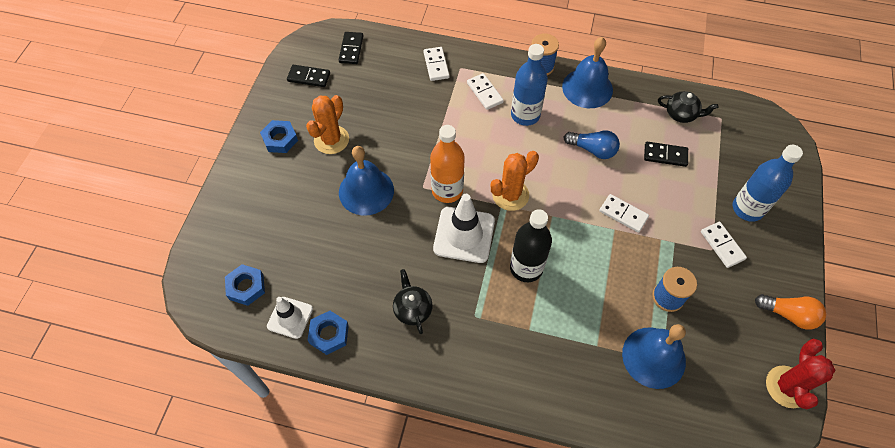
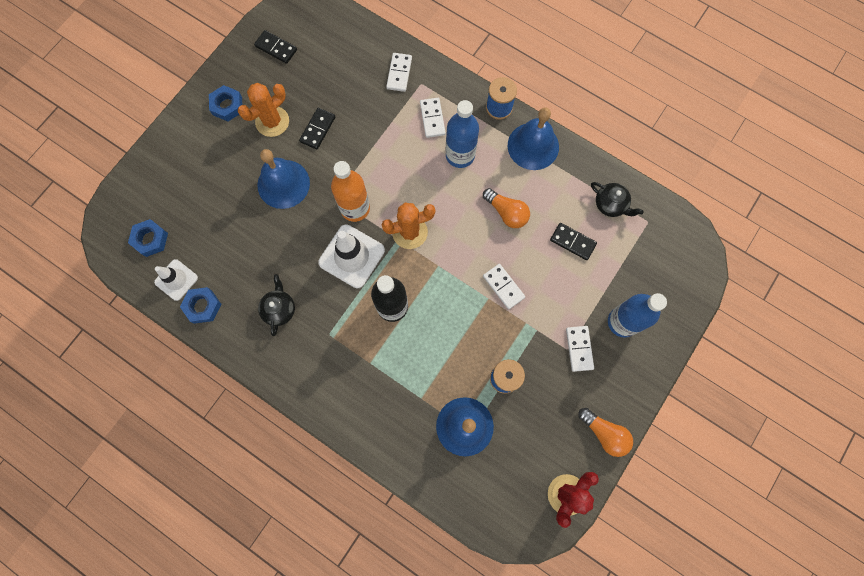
camera: 20 degrees right, 15 degrees up
(351, 49) = (326, 29): black domino -> black domino (317, 129)
(592, 150) = (506, 213): blue light bulb -> orange light bulb

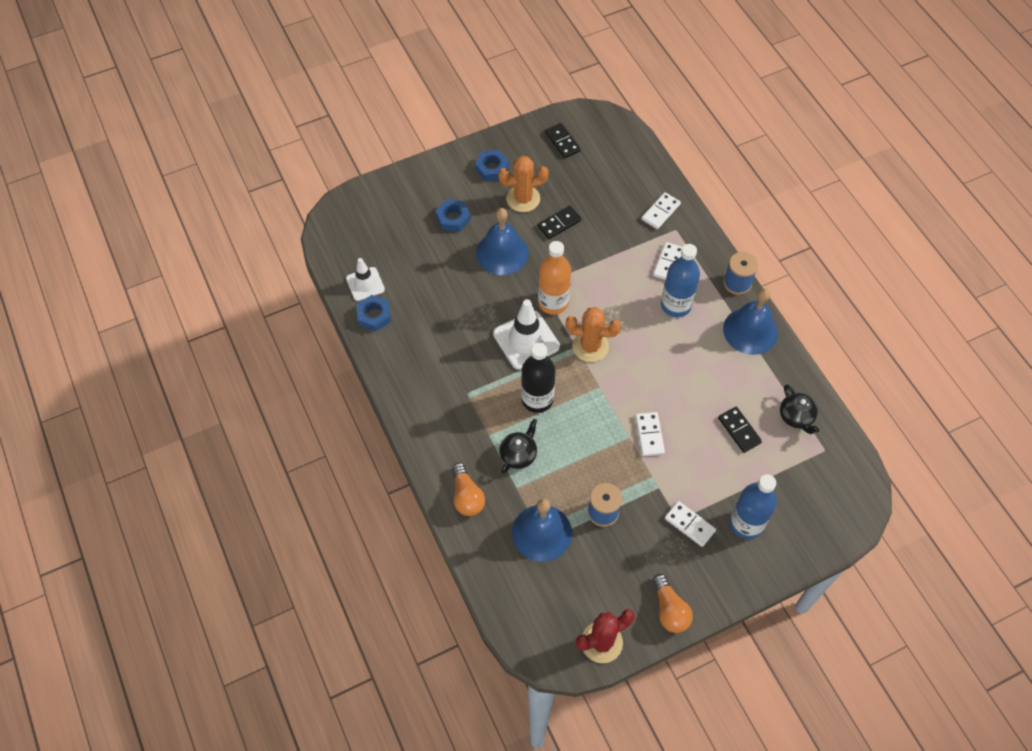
camera: 30 degrees right, 15 degrees down
(150, 239) = (363, 242): blue nut -> blue nut (453, 218)
(279, 309) = (437, 351): black teapot -> black teapot (518, 454)
(506, 213) = (690, 374): orange light bulb -> orange light bulb (467, 496)
(579, 348) = (689, 524): white domino -> white domino turned 75 degrees counterclockwise

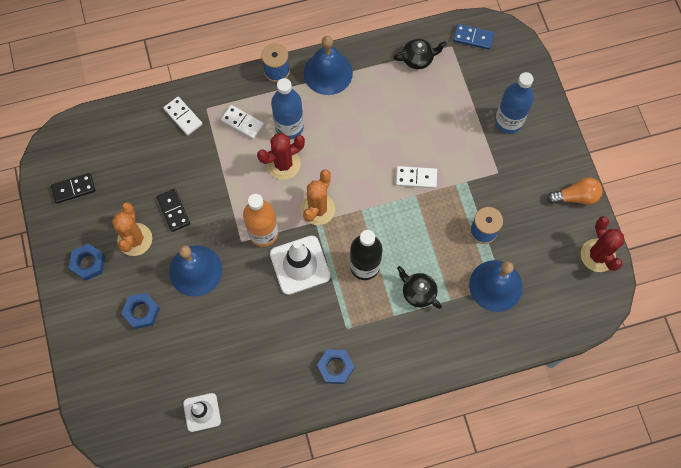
camera: 80 degrees left, 10 degrees up
(374, 315) = (242, 407): blue nut -> blue nut (335, 367)
(467, 496) = (452, 345): orange light bulb -> none
(632, 307) = (283, 164): none -> red cactus
(689, 524) = (503, 164): white domino -> none
(739, 430) = (423, 105): black domino -> none
(843, 472) = (473, 38): none -> blue domino

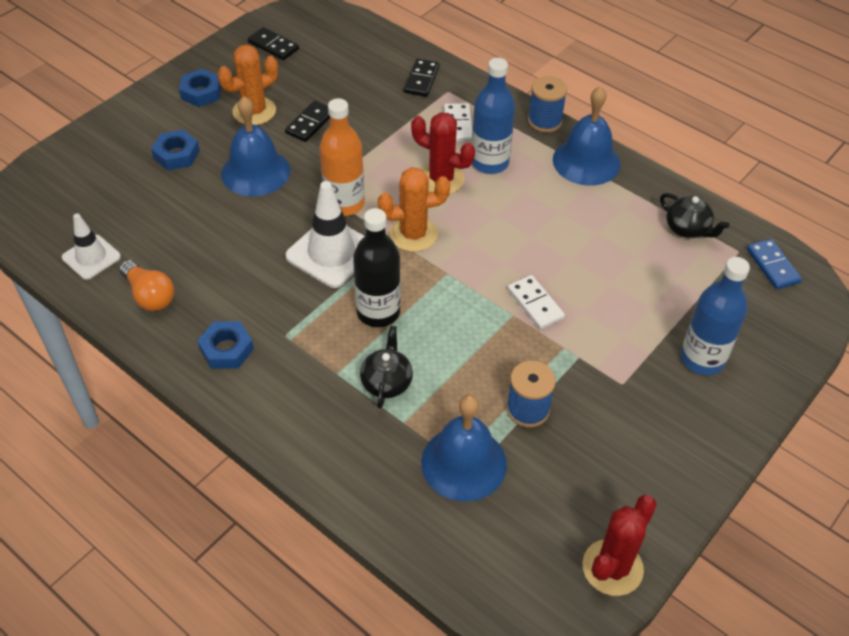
camera: 55 degrees right, 20 degrees down
(183, 117) = (422, 80): white domino -> black domino
(575, 197) = (673, 492): orange light bulb -> orange light bulb (149, 295)

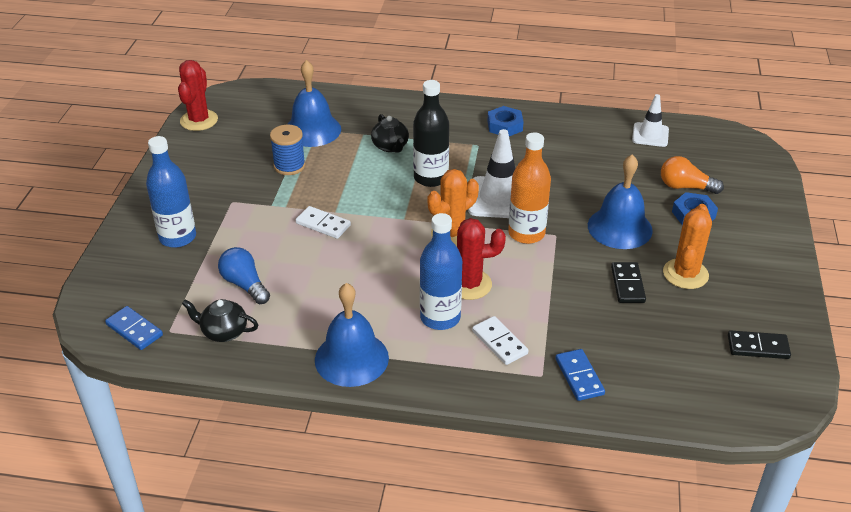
camera: 150 degrees right, 10 degrees down
(149, 295) = (585, 131): orange light bulb -> orange light bulb (685, 187)
(201, 92) = (750, 270): blue nut -> none
(422, 80) = (579, 376): black domino -> blue domino
(544, 121) = (420, 385): blue spool -> none
(649, 268) = (245, 284): none -> blue light bulb

